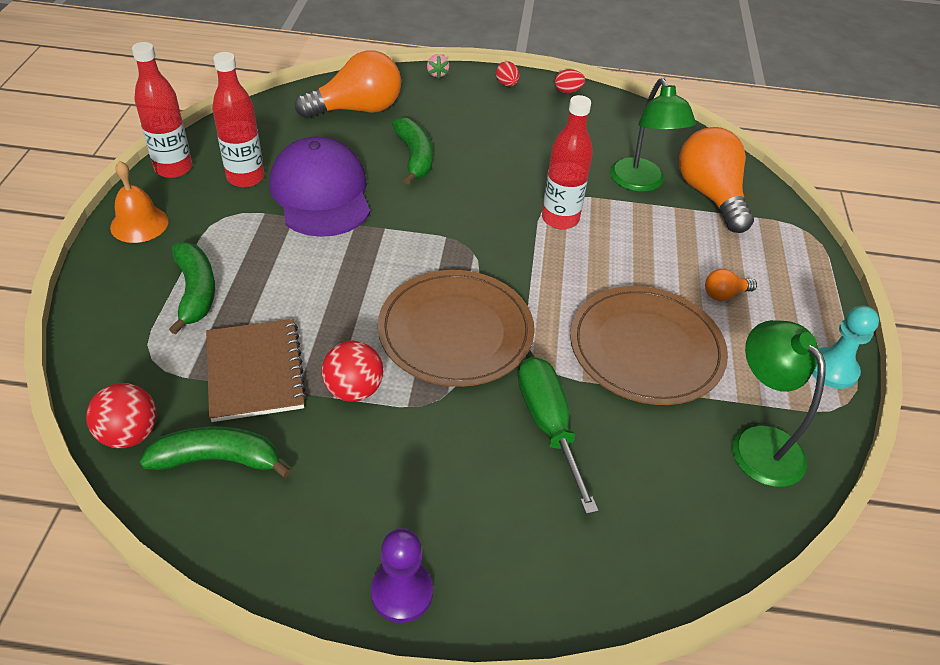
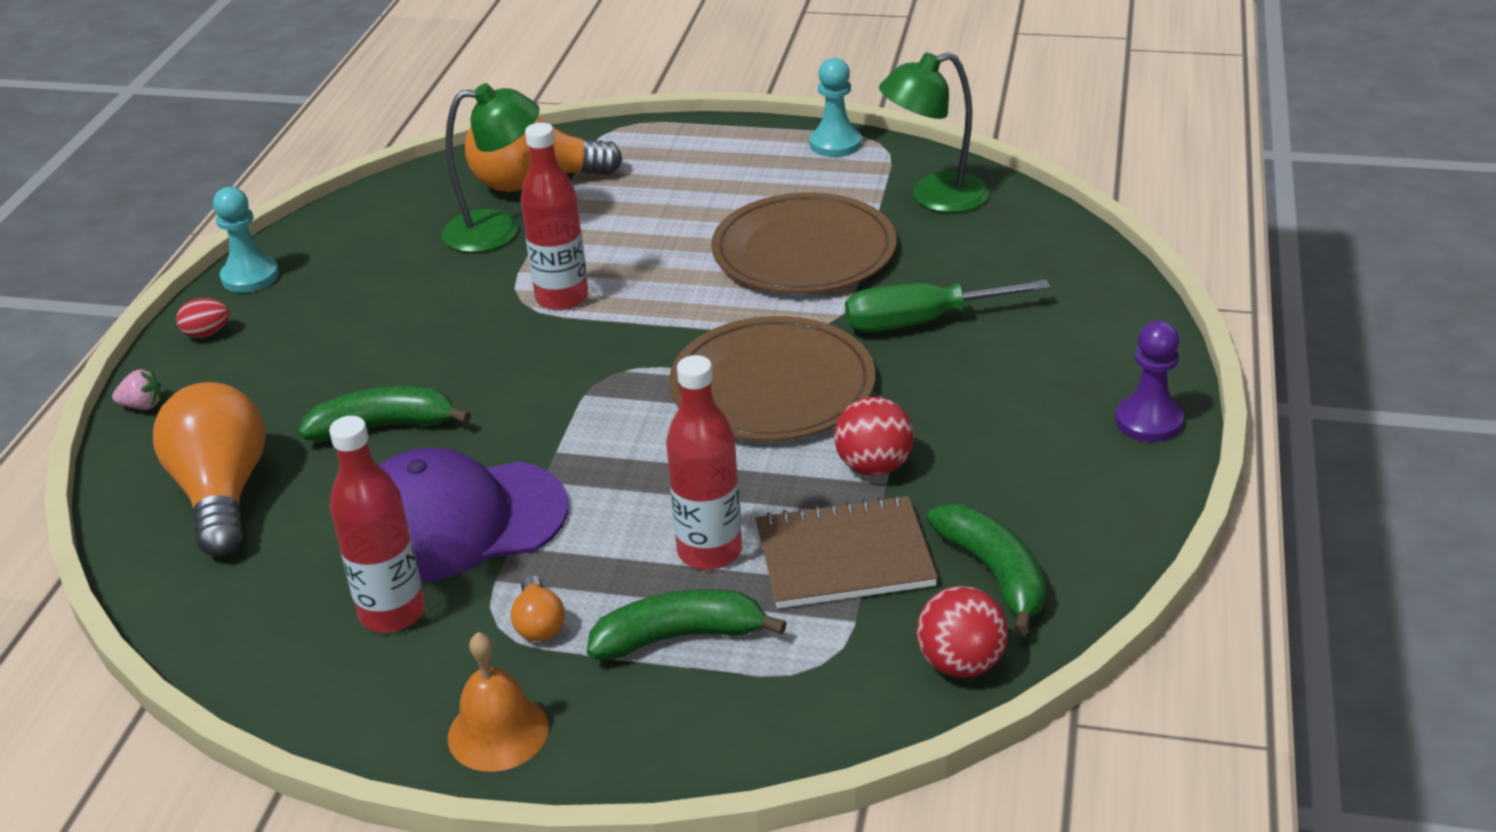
camera: 80 degrees left, 10 degrees down
(173, 168) = (339, 711): red bottle -> red bottle (709, 551)
(218, 459) = (994, 574): green banana -> green banana turned 150 degrees clockwise
(567, 91) = (250, 276): red egg -> turquoise pawn
(724, 294) = (719, 192): orange light bulb -> orange light bulb (539, 624)

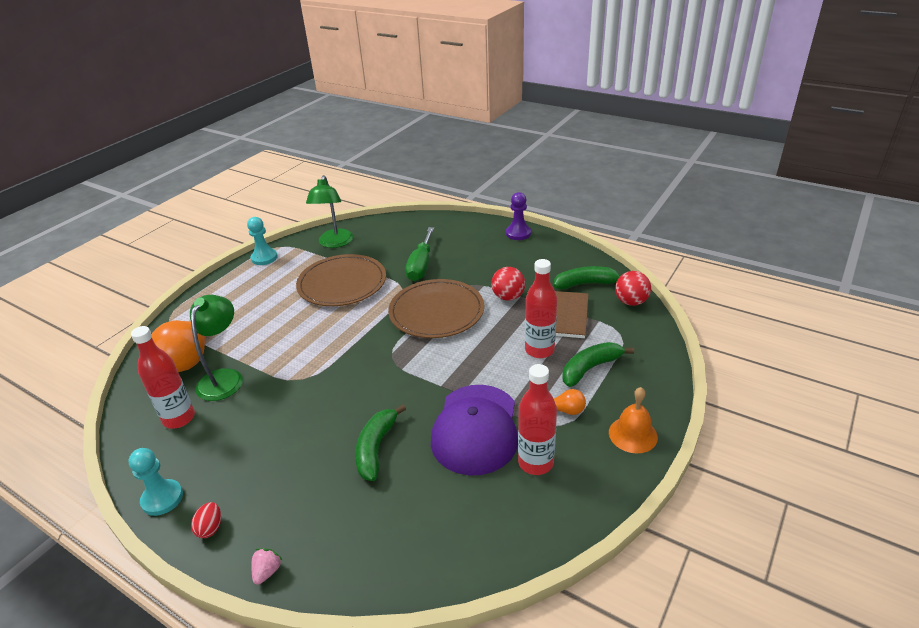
camera: 70 degrees left, 0 degrees up
(222, 494) = (393, 531): orange light bulb -> none
(562, 298) = (312, 363): red bottle -> red bottle (179, 418)
(679, 637) = (590, 368): green banana -> green banana turned 45 degrees clockwise

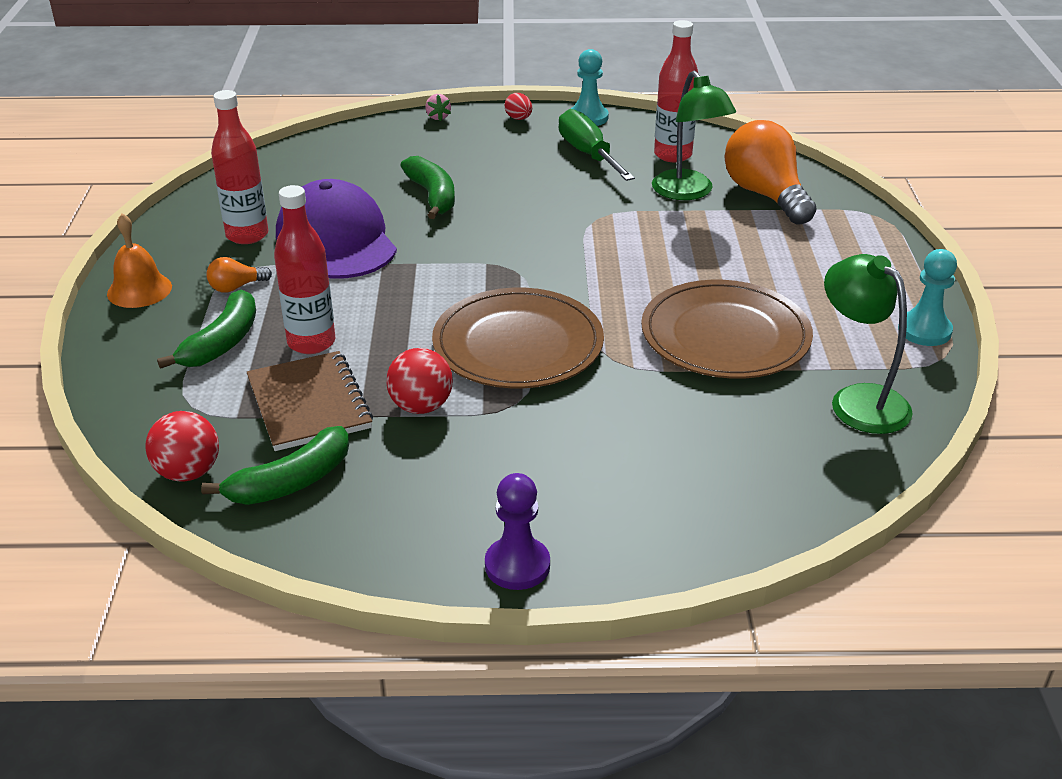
camera: 145 degrees right, 0 degrees up
(421, 265) = (637, 411): green screwdriver -> green screwdriver (588, 154)

